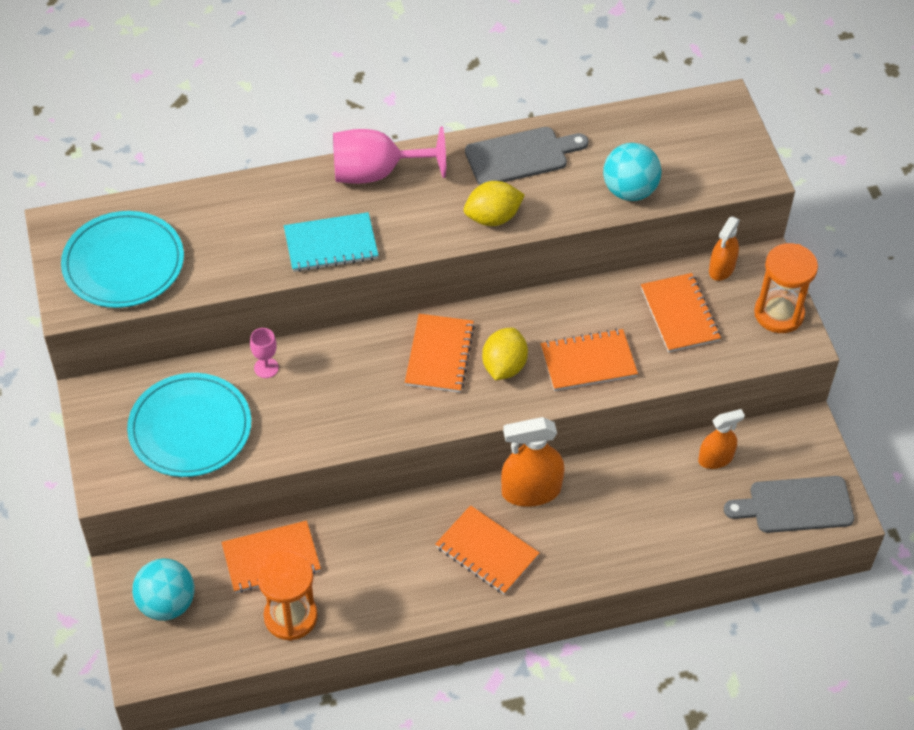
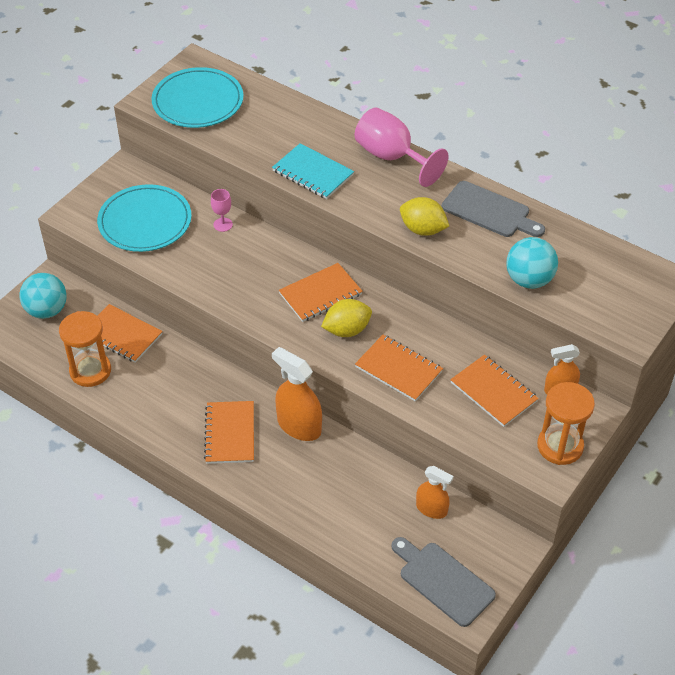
camera: 50 degrees right, 5 degrees down
(679, 314) = (493, 392): orange notebook -> orange notebook turned 75 degrees counterclockwise

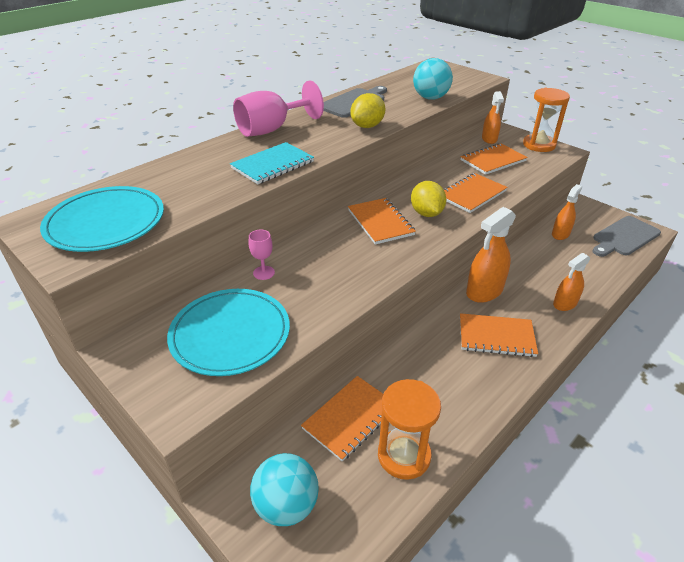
camera: 80 degrees left, 10 degrees down
(291, 497) = (565, 304): none -> orange spray bottle

